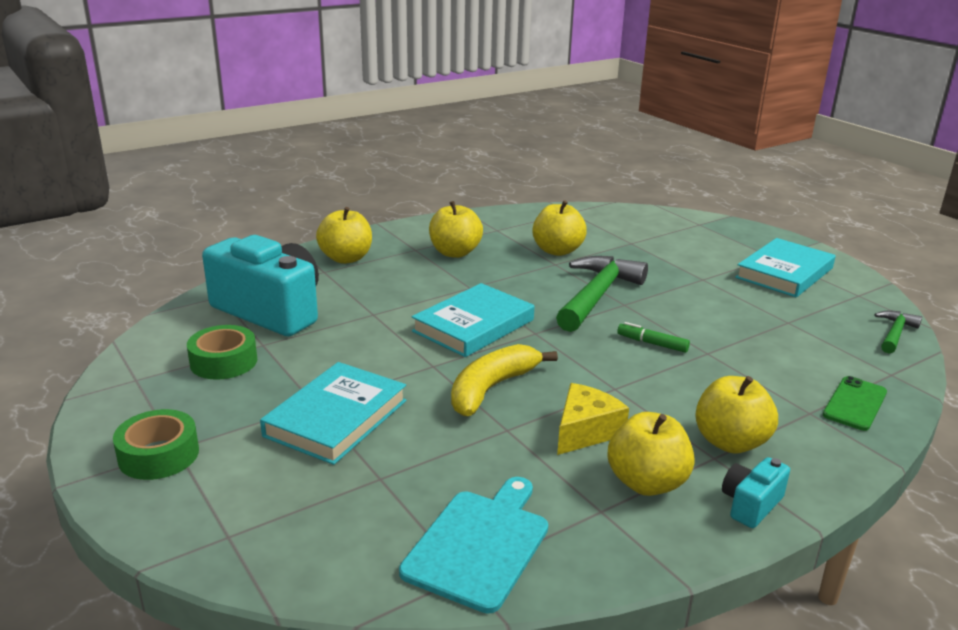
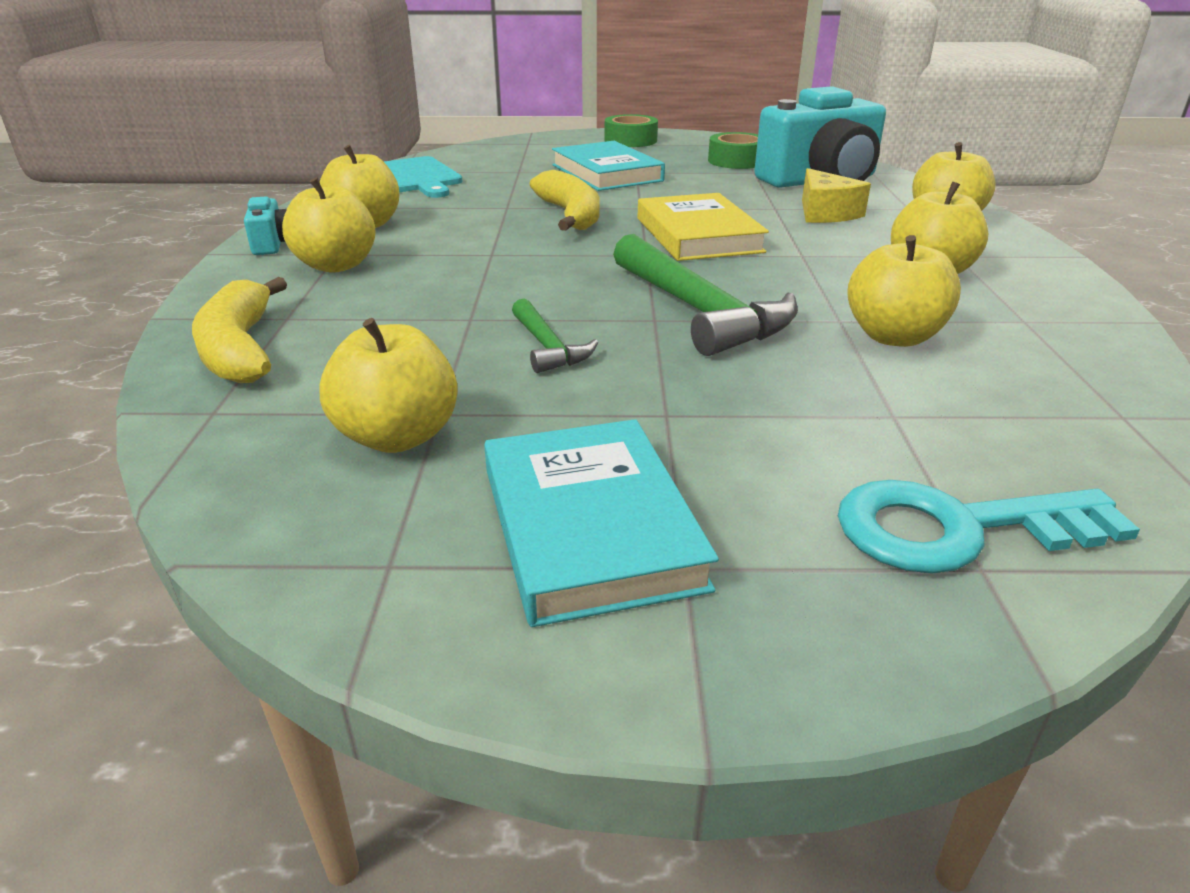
camera: 125 degrees right, 5 degrees up
(473, 325) = (698, 235): turquoise book -> yellow book
(585, 431) = (456, 226): yellow cheese -> yellow cheese (825, 213)
(652, 343) = (537, 298): green marker -> none
(686, 228) = (956, 529): none -> turquoise key
(816, 322) = (397, 437): none -> yellow apple
(855, 404) = (240, 349): green phone -> yellow banana
(895, 333) = (246, 496): green hammer -> green hammer (548, 347)

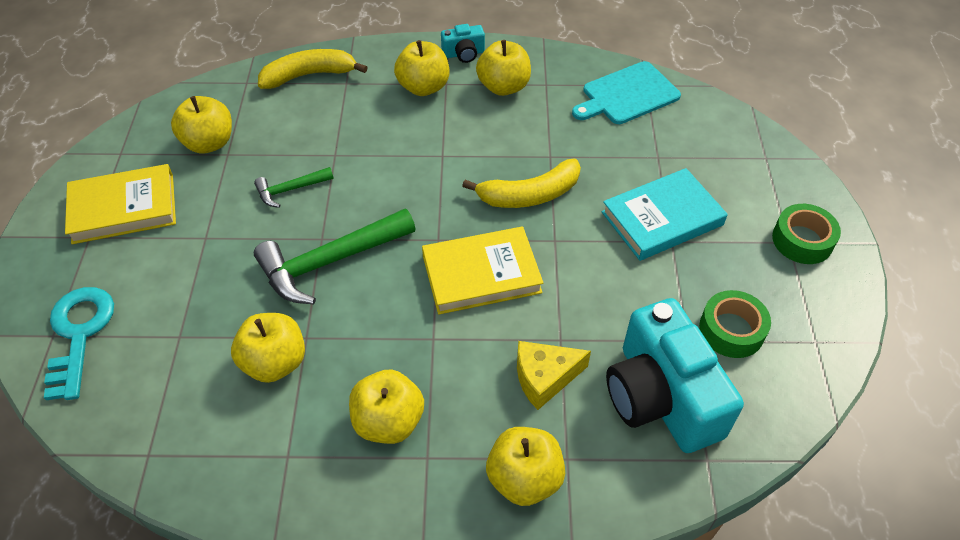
camera: 90 degrees right, 20 degrees up
(589, 526) = (124, 208): turquoise book -> yellow book

